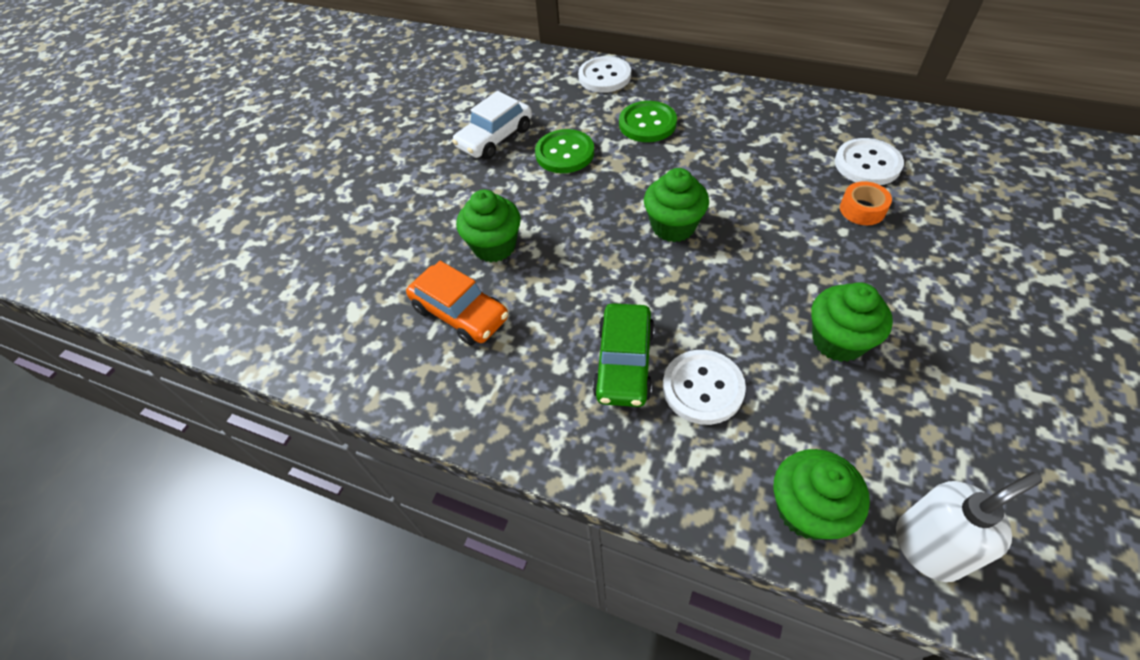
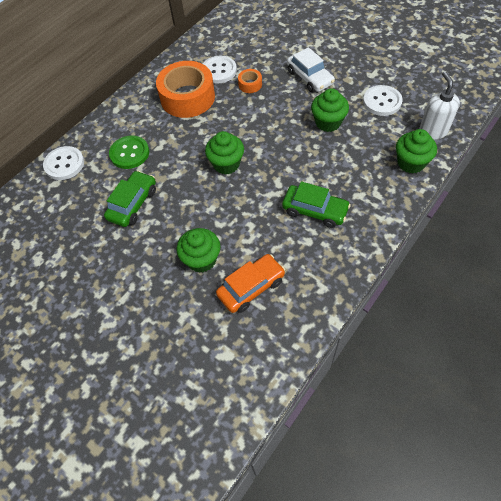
camera: 75 degrees left, 5 degrees up
(495, 138) = (91, 243): white car -> white car (310, 77)
(564, 153) = (133, 204): green button -> green car
(703, 388) = (340, 181): white button -> white button (382, 102)
(785, 147) = (187, 97): none -> orange tape

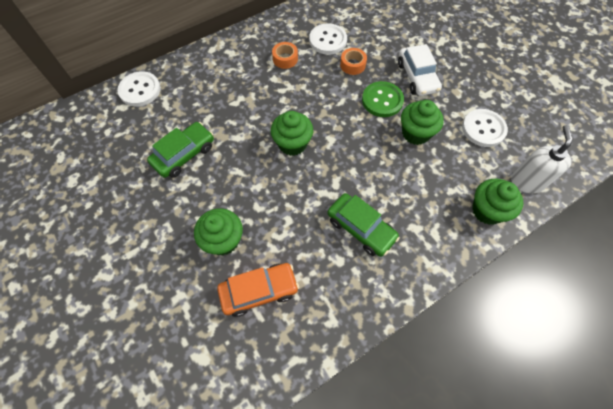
camera: 15 degrees right, 5 degrees up
(129, 153) = (204, 99): green button -> green button (382, 100)
(187, 97) = (285, 59): orange tape -> orange tape, size x0.44

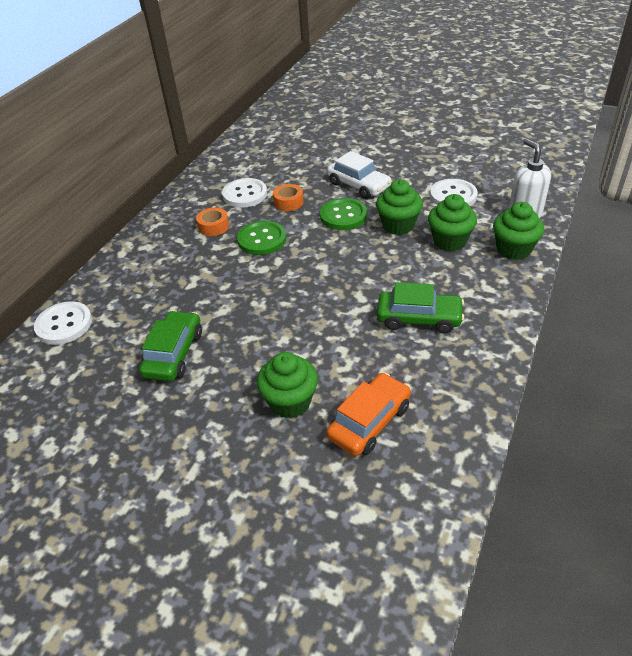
camera: 30 degrees left, 20 degrees down
(292, 144) = (287, 288): green cupcake -> green cupcake (449, 241)
(308, 89) = (262, 239): none -> green button

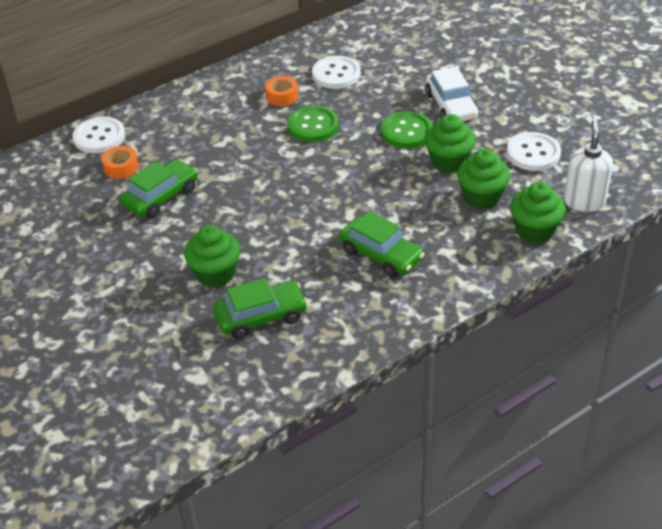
camera: 30 degrees right, 0 degrees up
(288, 202) = (368, 98): orange tape -> orange tape (121, 167)
(369, 422) = (261, 317): orange car -> green car

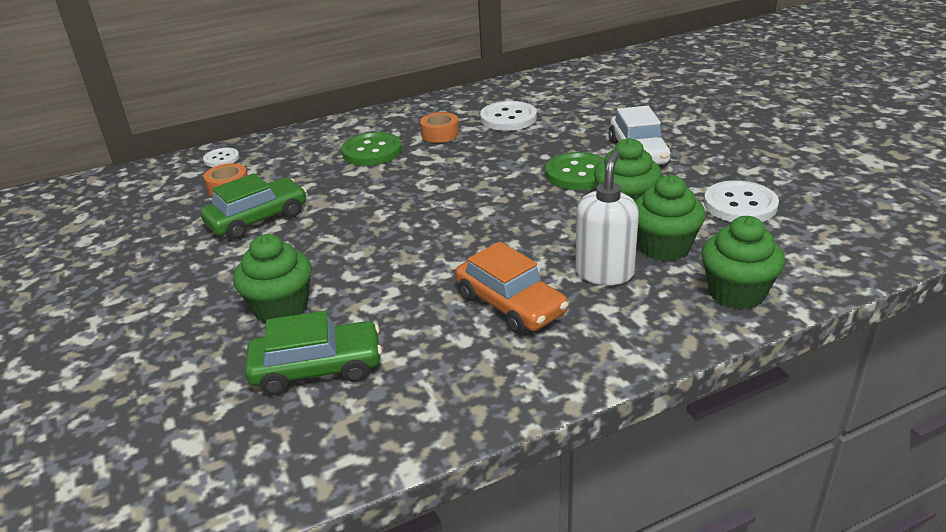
camera: 10 degrees right, 10 degrees down
(99, 137) = (221, 159): white button -> white button, size x0.59
(313, 126) = (465, 162): green button -> green button (372, 151)
(381, 255) = (510, 304): green car -> orange car
(584, 201) = (811, 263): white soap dispenser -> white soap dispenser (604, 273)

